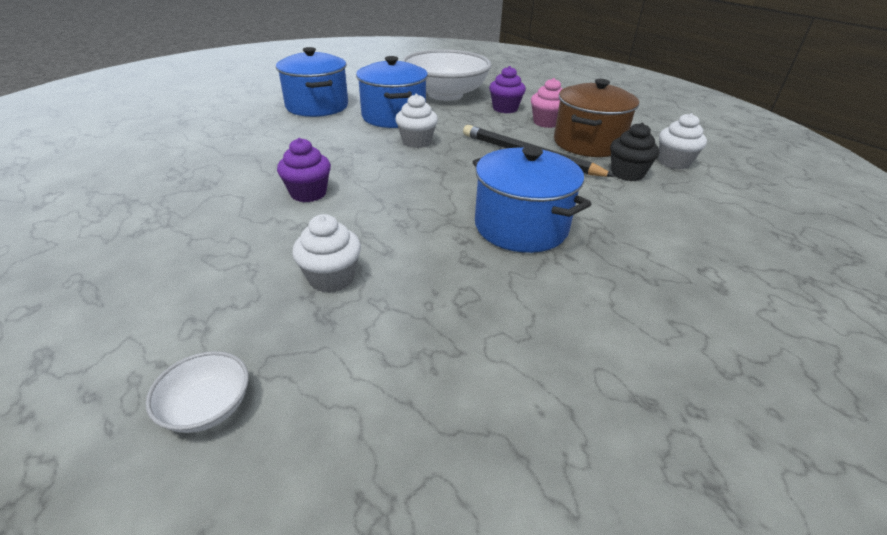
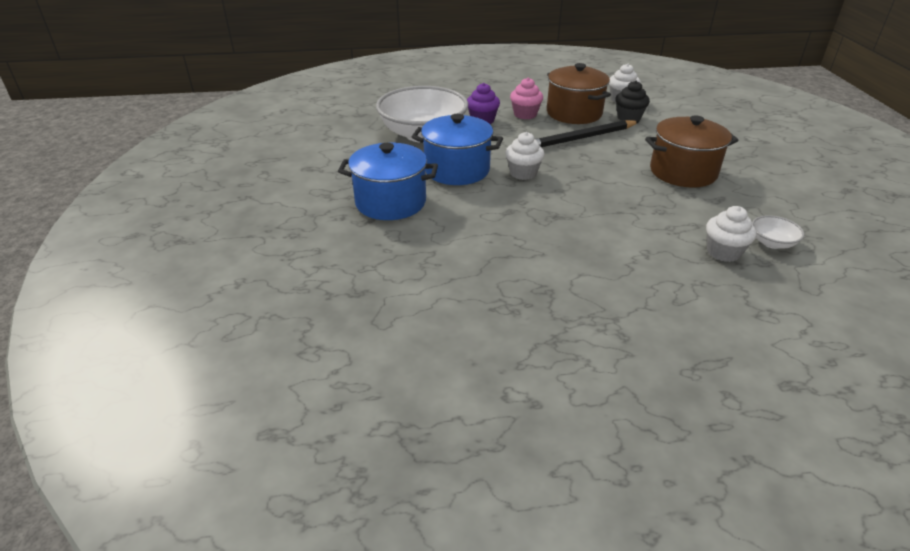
camera: 60 degrees left, 0 degrees up
(208, 407) = (844, 315): white bowl -> white bowl (772, 243)
(308, 193) = (593, 240): purple cupcake -> none
(521, 227) = (683, 172): blue pot -> brown pot

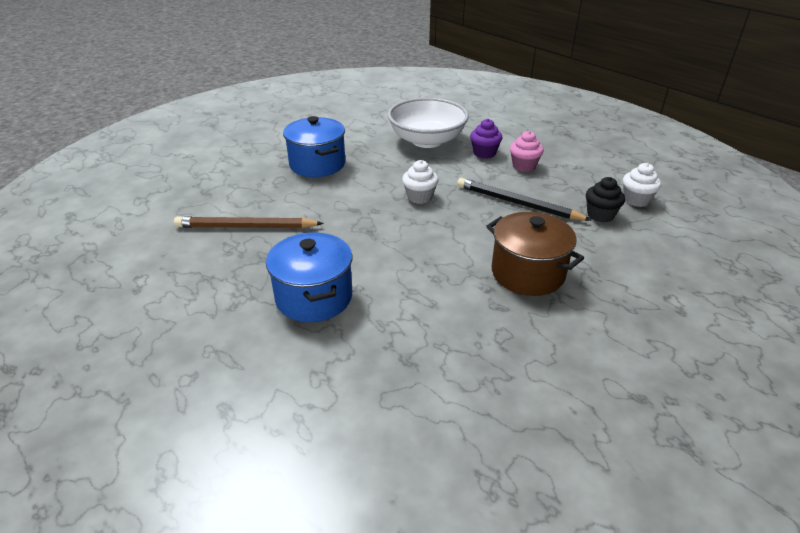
camera: 55 degrees right, 0 degrees up
(457, 170) = (390, 171): blue pot -> blue pot (314, 297)
(473, 284) = (246, 227): none -> brown pencil
(574, 113) = (563, 186): brown pot -> none
(723, 252) = (400, 330): white cupcake -> none
(772, 243) = (449, 358): white bowl -> none

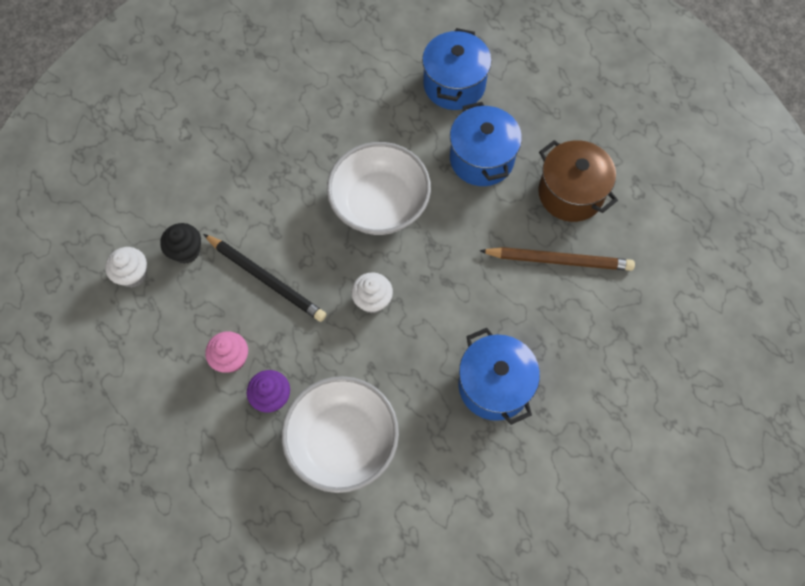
camera: 175 degrees left, 30 degrees up
(345, 376) = (454, 85): none -> blue pot
(426, 255) = (379, 204): none -> white bowl
(527, 273) = (293, 173): brown pot -> brown pot (570, 193)

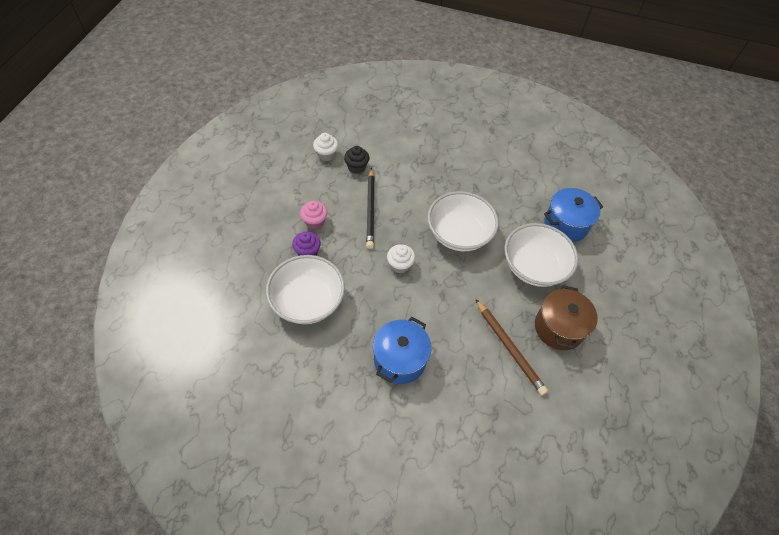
camera: 50 degrees right, 10 degrees down
(481, 159) = (534, 266): blue pot -> white bowl

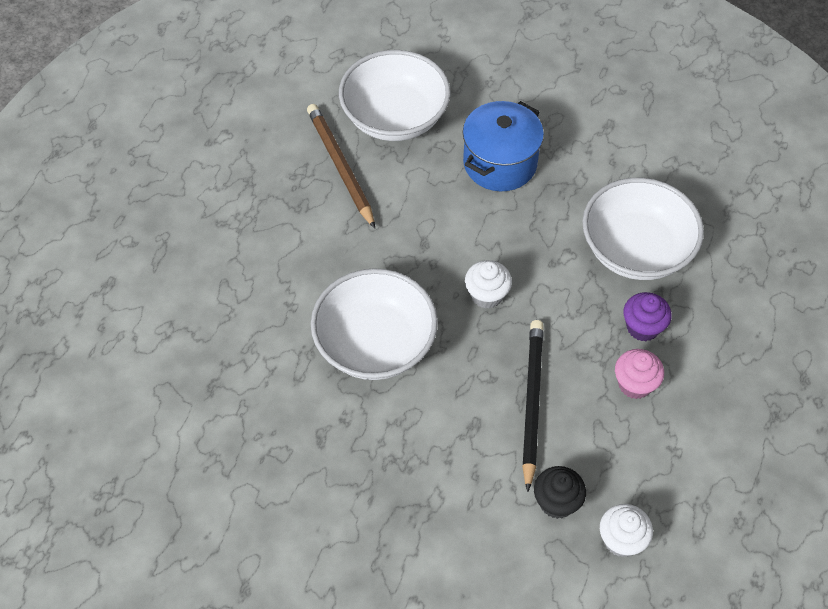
camera: 170 degrees left, 0 degrees up
(534, 266) = (261, 277): white bowl -> white bowl (395, 117)
(558, 328) = (258, 186): brown pot -> none
(565, 225) = (175, 348): blue pot -> none

